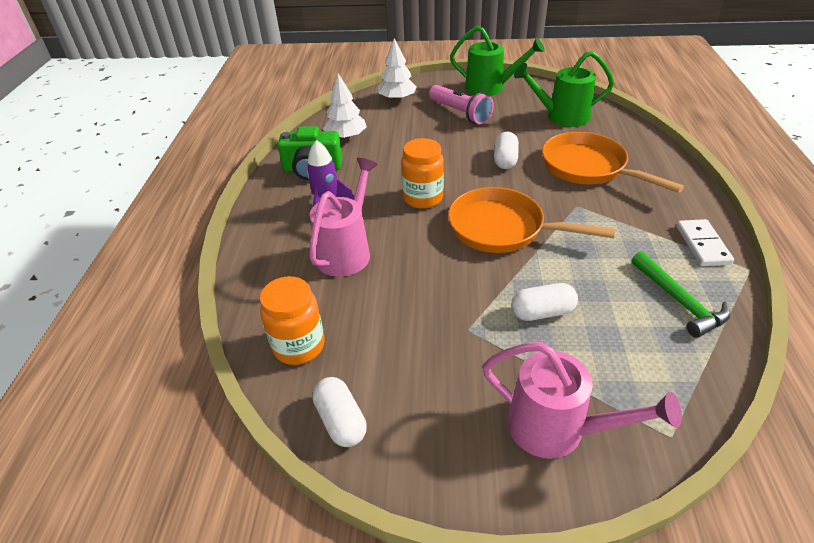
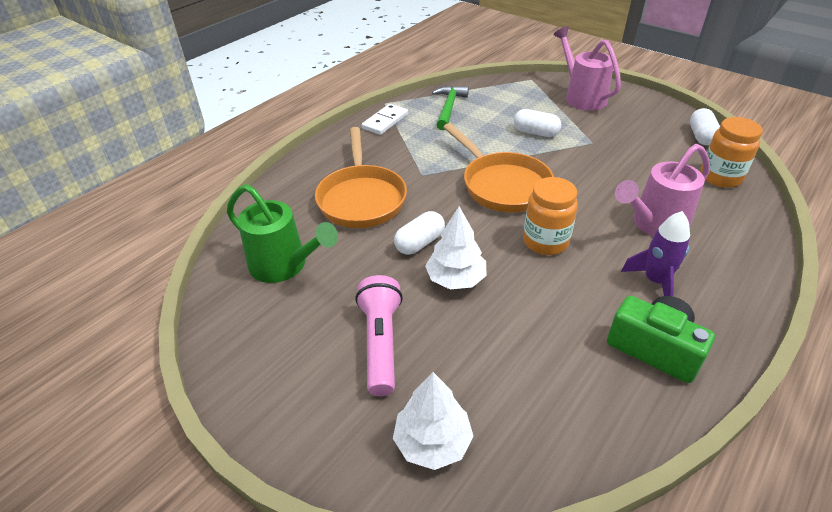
camera: 145 degrees left, 0 degrees up
(346, 137) = (577, 389): white tree -> white tree (455, 279)
(491, 88) = (276, 373): green watering can -> none

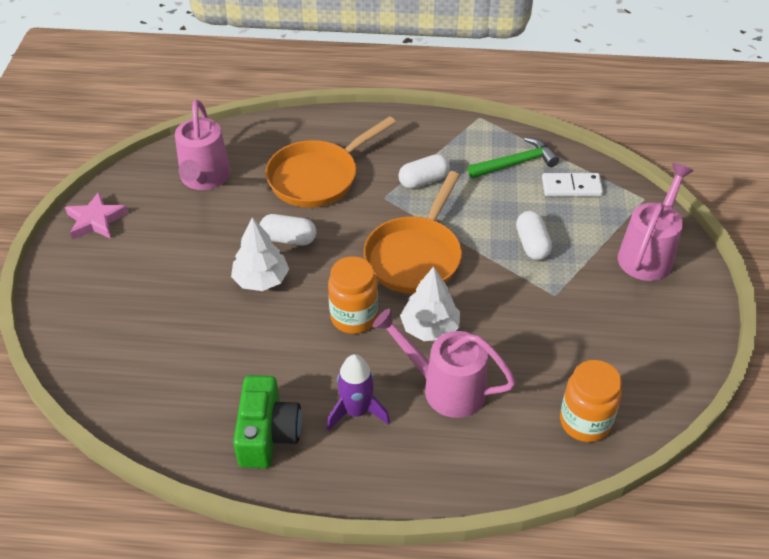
camera: 55 degrees right, 5 degrees up
(252, 373) = (96, 220): none -> pink star
(285, 266) = (204, 179): green watering can -> pink watering can
(381, 343) = (164, 269): pink flashlight -> none
(385, 121) = (448, 133): white domino -> white domino (571, 187)
(432, 442) = (94, 336): white tree -> white tree (429, 328)
(701, 136) = (662, 384): white capsule -> white capsule (423, 181)

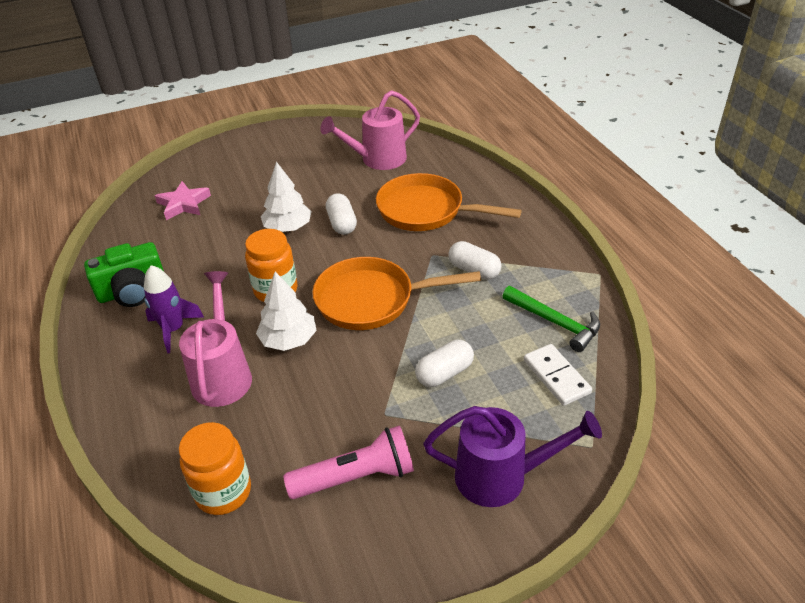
camera: 65 degrees right, 5 degrees down
(96, 220) = (299, 135): pink star -> pink star (183, 204)
(610, 333) = (356, 477): none -> pink flashlight
(648, 253) = (502, 476): pink watering can -> purple watering can

